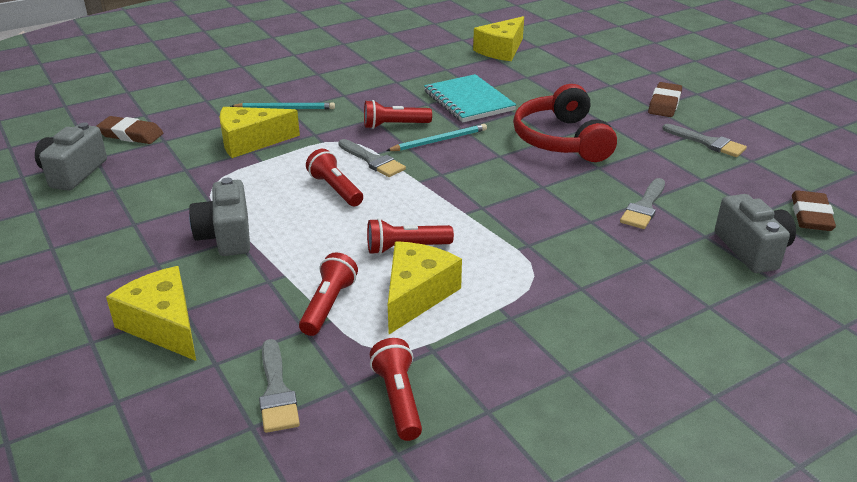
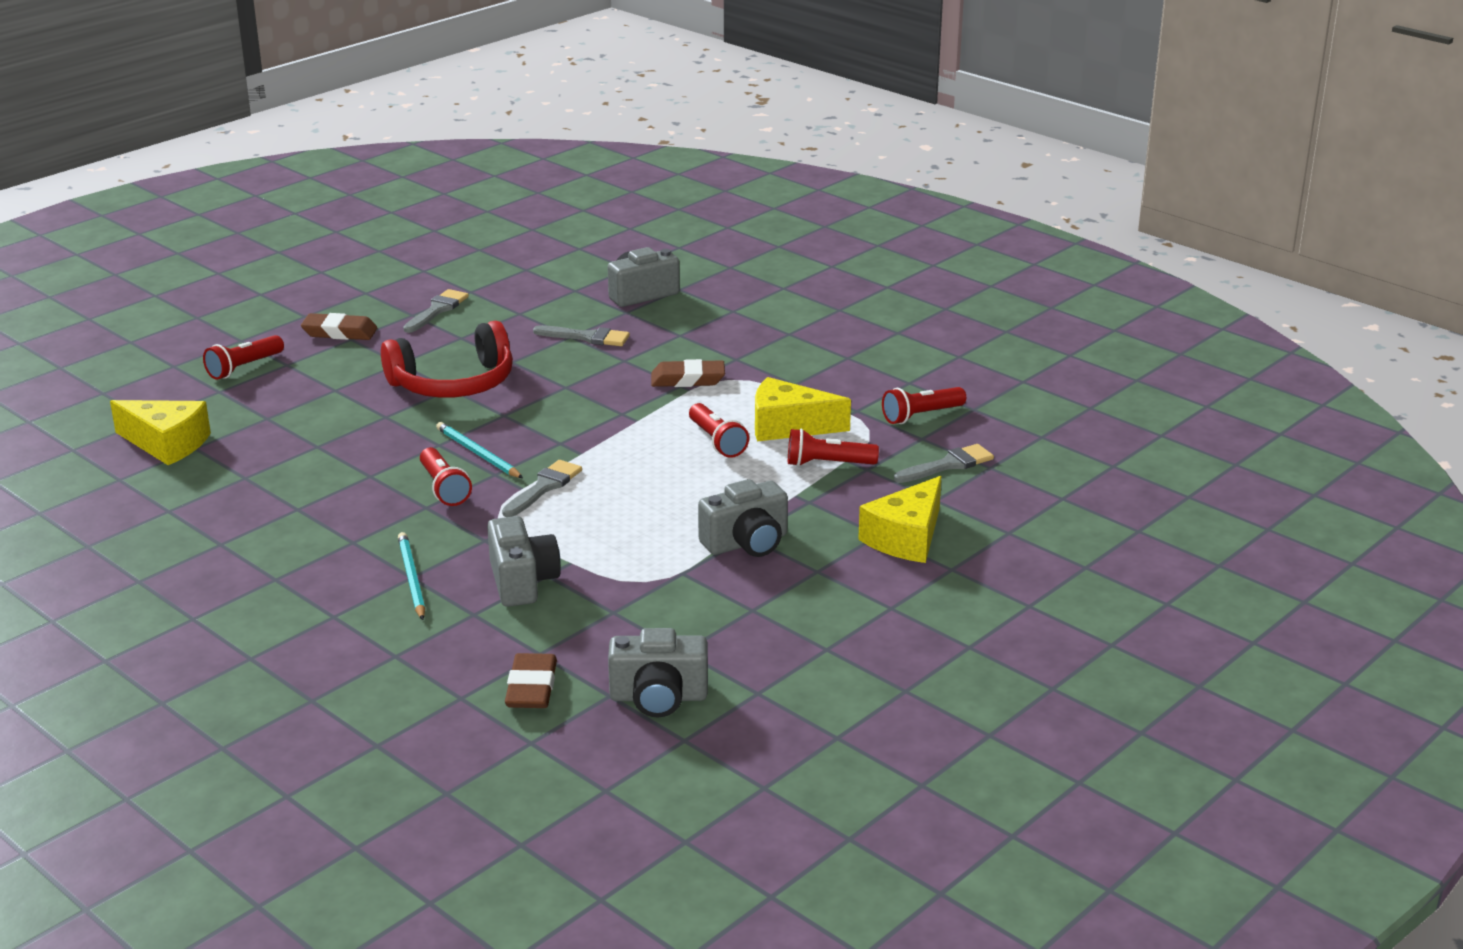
camera: 105 degrees left, 5 degrees down
(250, 142) = (522, 582): yellow cheese -> grey camera
(335, 189) = (620, 499): red flashlight -> red flashlight (244, 368)
(468, 101) = (356, 448): turquoise notebook -> none
(811, 215) = (571, 270): brown eraser -> brown eraser (688, 379)

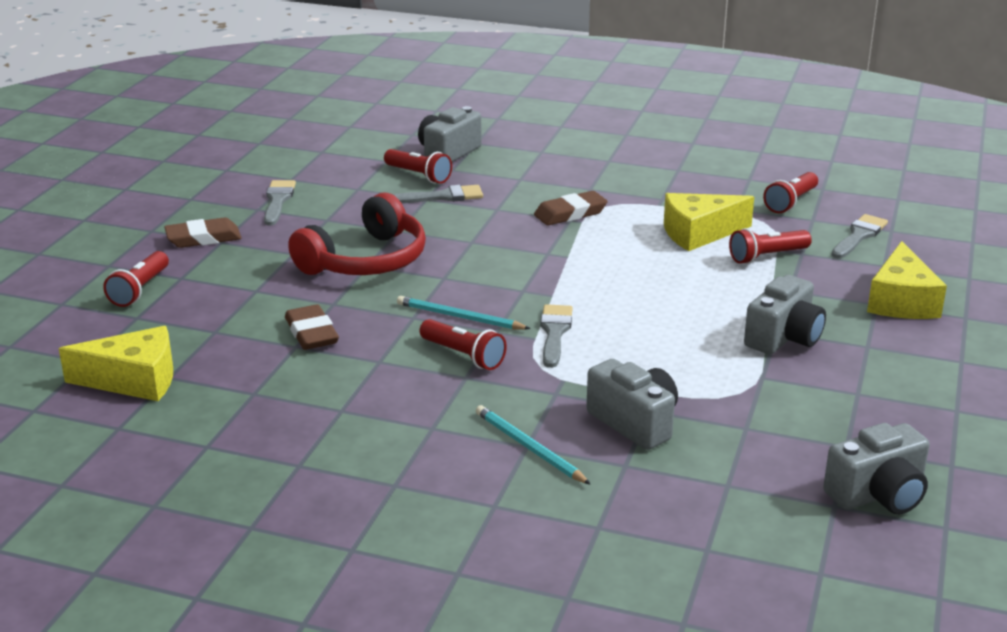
camera: 25 degrees left, 0 degrees up
(531, 687) = (759, 520): brown eraser -> brown eraser (311, 333)
(717, 441) = (656, 259): red flashlight -> red flashlight (419, 175)

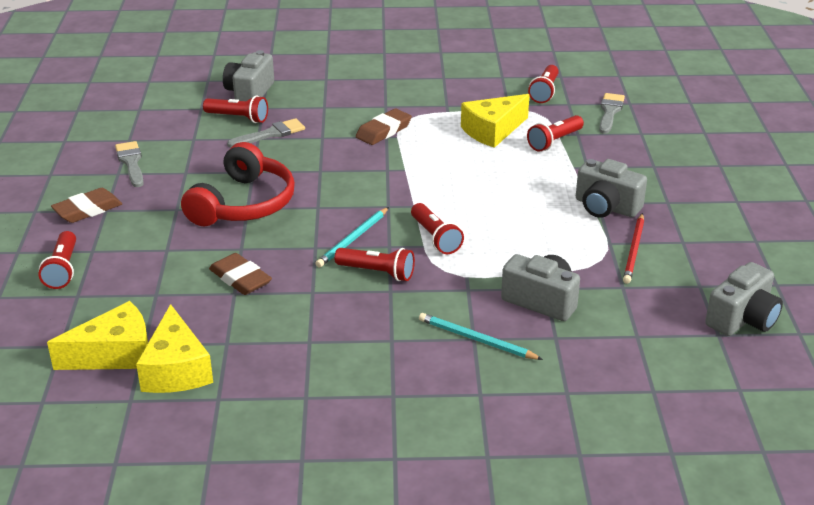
camera: 20 degrees left, 5 degrees up
(459, 317) = (353, 239): turquoise pencil -> turquoise pencil turned 60 degrees counterclockwise
(554, 333) = (435, 238): grey brush -> red flashlight
(784, 337) = (606, 207): grey camera -> grey camera turned 105 degrees clockwise
(787, 391) = (634, 250): none -> red pencil
(901, 301) = (670, 160): yellow cheese -> yellow cheese (176, 369)

